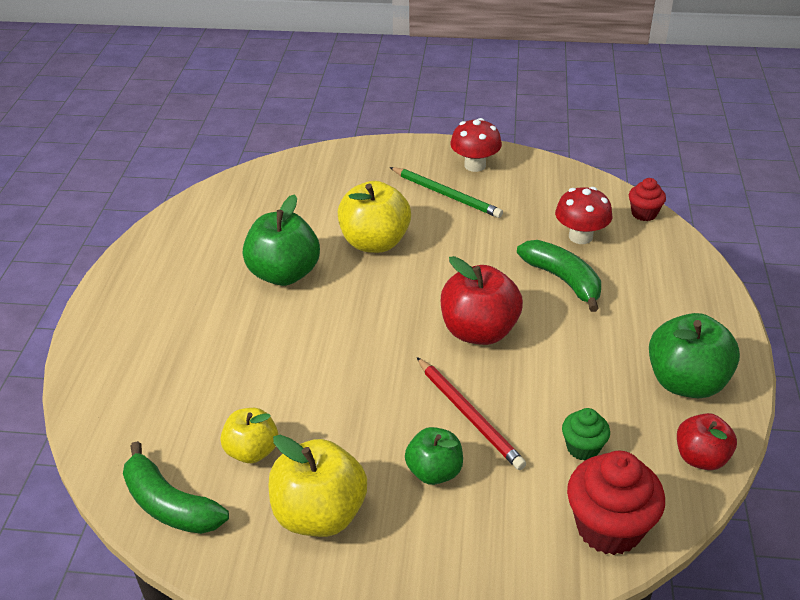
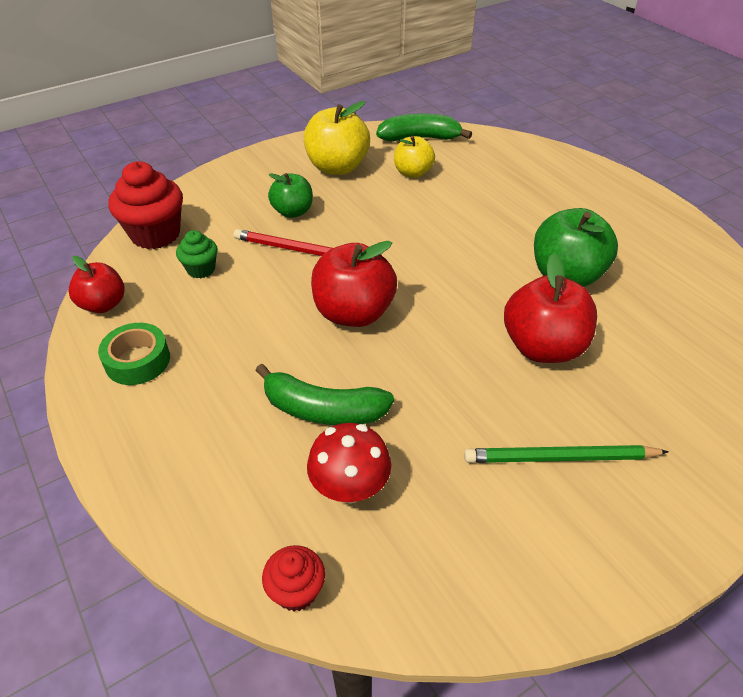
camera: 140 degrees right, 5 degrees up
(375, 242) = (543, 347): yellow apple -> red apple
(475, 165) = (592, 540): red mushroom -> none
(686, 382) = (137, 361): green apple -> green tape

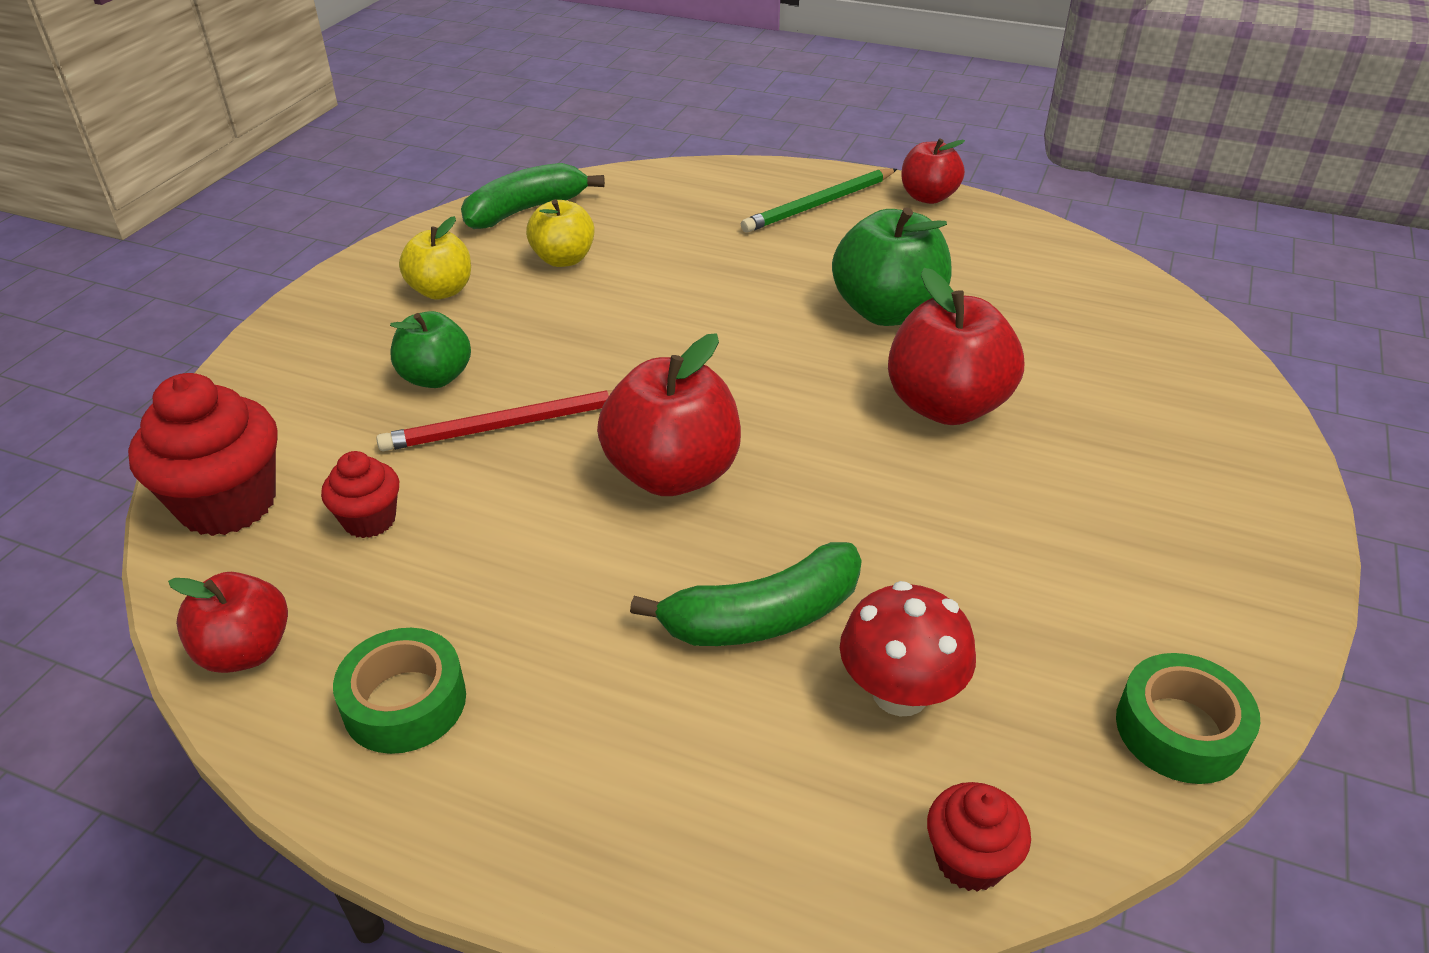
camera: 35 degrees left, 5 degrees down
(201, 269) = (369, 520): green cupcake -> red cupcake
(337, 167) = (441, 291): yellow apple -> yellow apple, size x0.62
(482, 604) = (1180, 730): none -> green tape
(560, 458) = (1090, 520): green pencil -> green pencil (819, 204)
(670, 214) = (928, 197): none -> red apple

